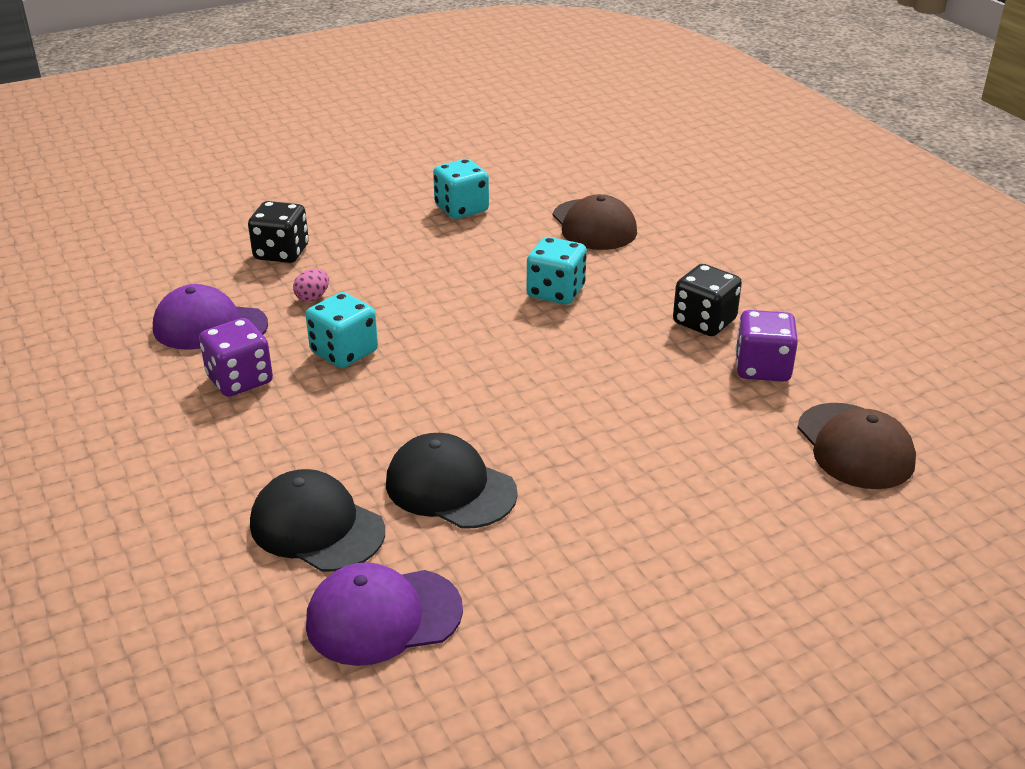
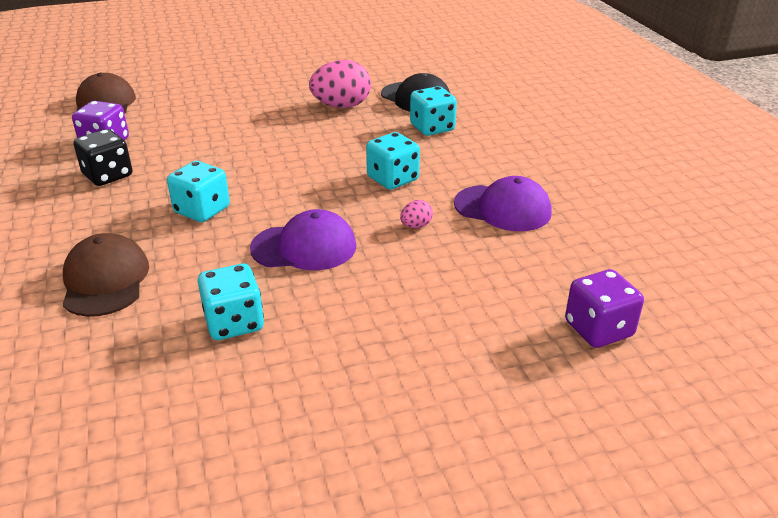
camera: 170 degrees left, 0 degrees up
(240, 380) = (469, 167): purple dice -> purple dice (598, 329)
(281, 253) = (448, 279): black dice -> none
(289, 451) = (432, 128): none -> turquoise dice
(383, 616) = (387, 71): purple cap -> purple cap (304, 247)
(450, 488) = (341, 106): black cap -> pink egg

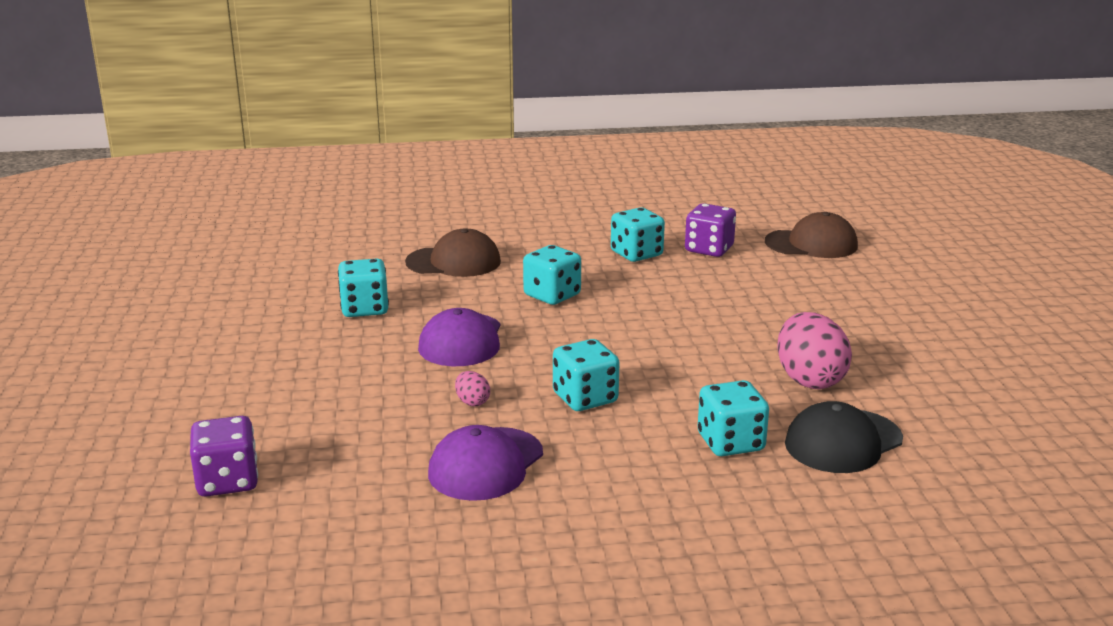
camera: 100 degrees right, 10 degrees down
(108, 175) = (636, 254): black dice -> turquoise dice

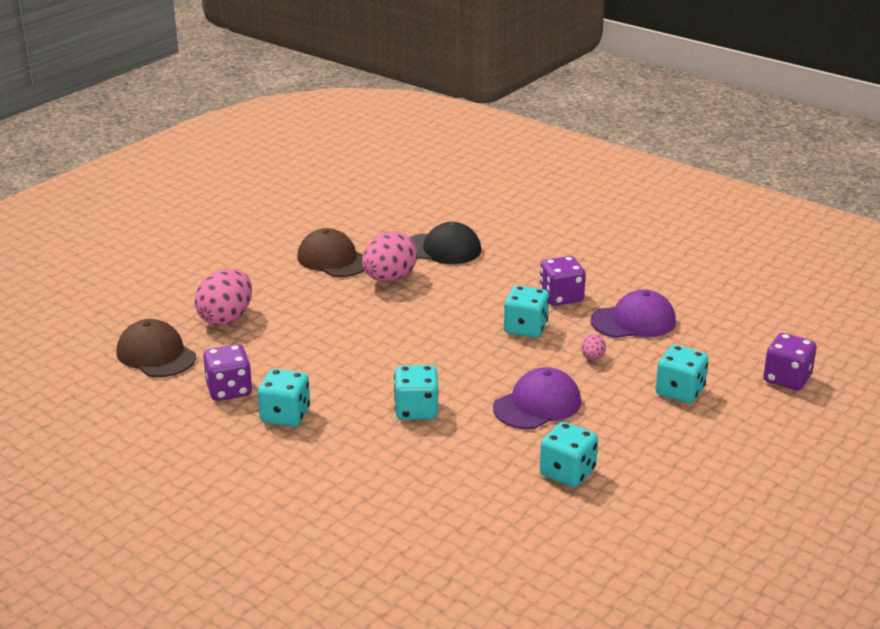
camera: 135 degrees left, 5 degrees up
(454, 262) = (430, 488): brown cap -> brown cap (333, 259)
(609, 452) = (561, 297): none -> purple dice
(730, 443) = (494, 273): turquoise dice -> turquoise dice (680, 391)
(838, 284) = (226, 318): none -> pink egg

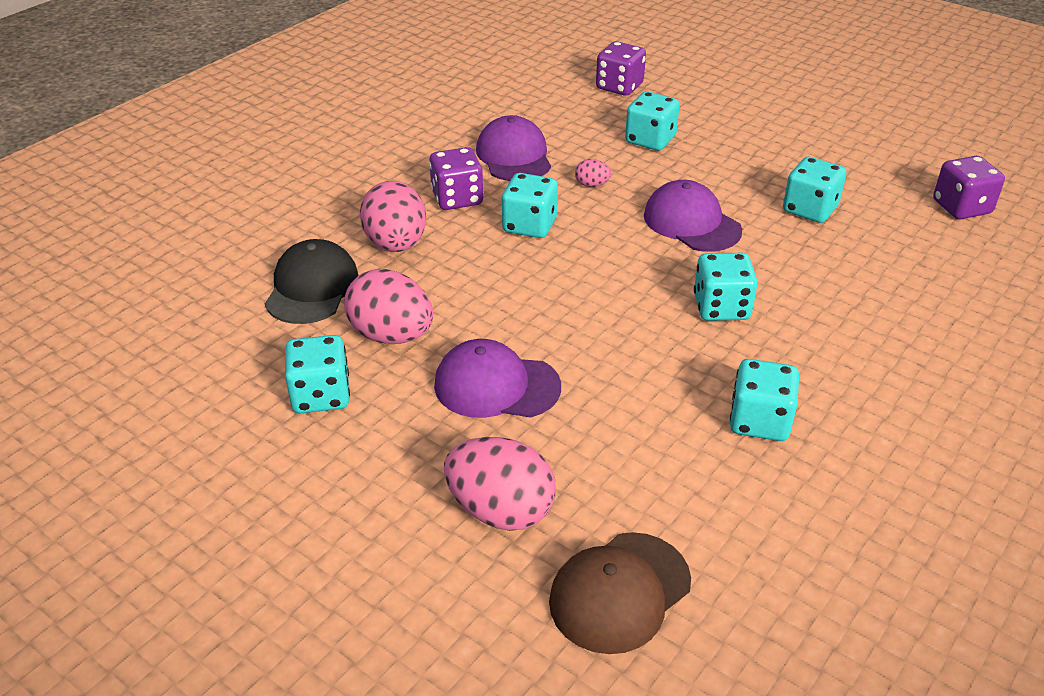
camera: 90 degrees left, 10 degrees up
(229, 390) = (709, 486): purple dice -> purple dice (961, 207)
(333, 259) = (321, 395): brown cap -> turquoise dice
(335, 316) = (496, 386): none -> purple cap
(495, 275) = (396, 244): none -> pink egg

